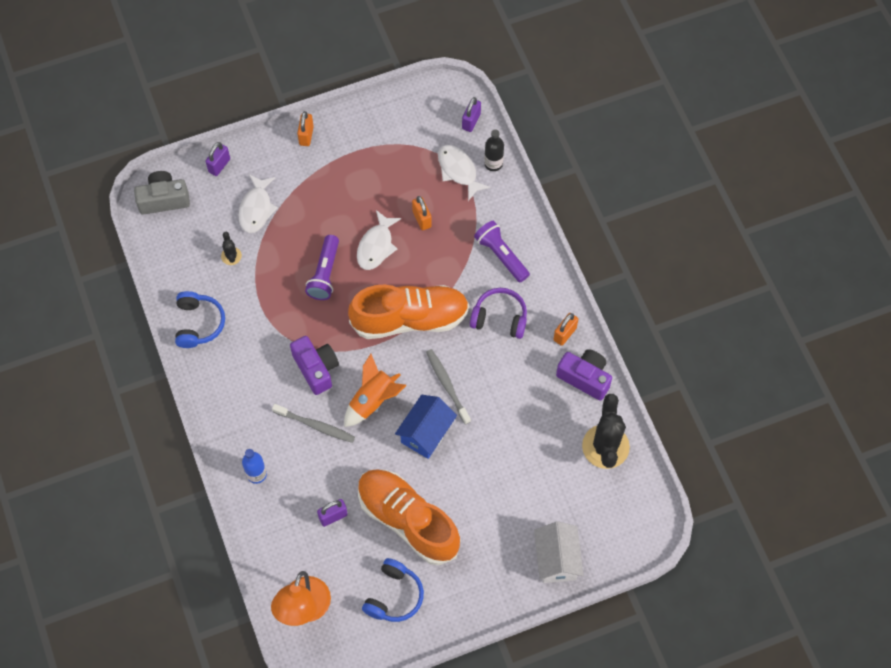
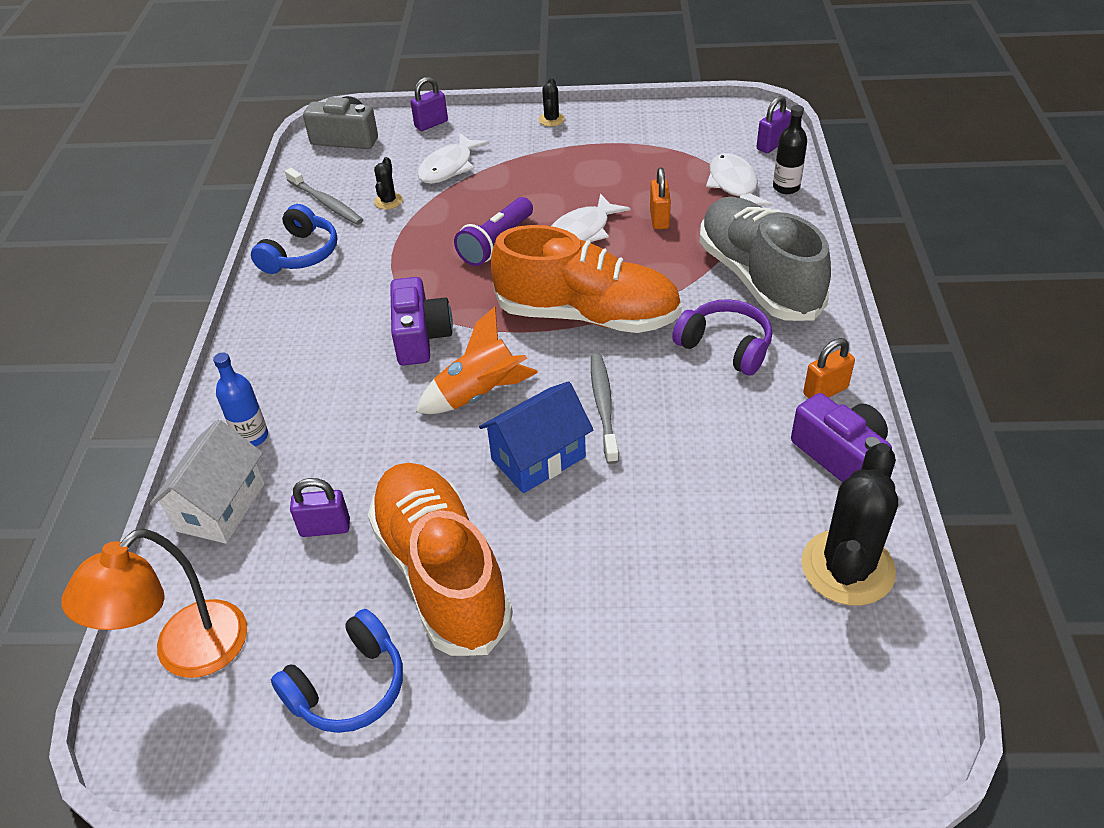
camera: 25 degrees right, 20 degrees down
(306, 135) = (551, 119): orange padlock -> black cactus
(315, 426) = (376, 402): grey toothbrush -> grey toothbrush (326, 203)
(501, 255) = (758, 279): purple flashlight -> grey shoe
(556, 559) = (684, 731): white house -> white house (220, 507)

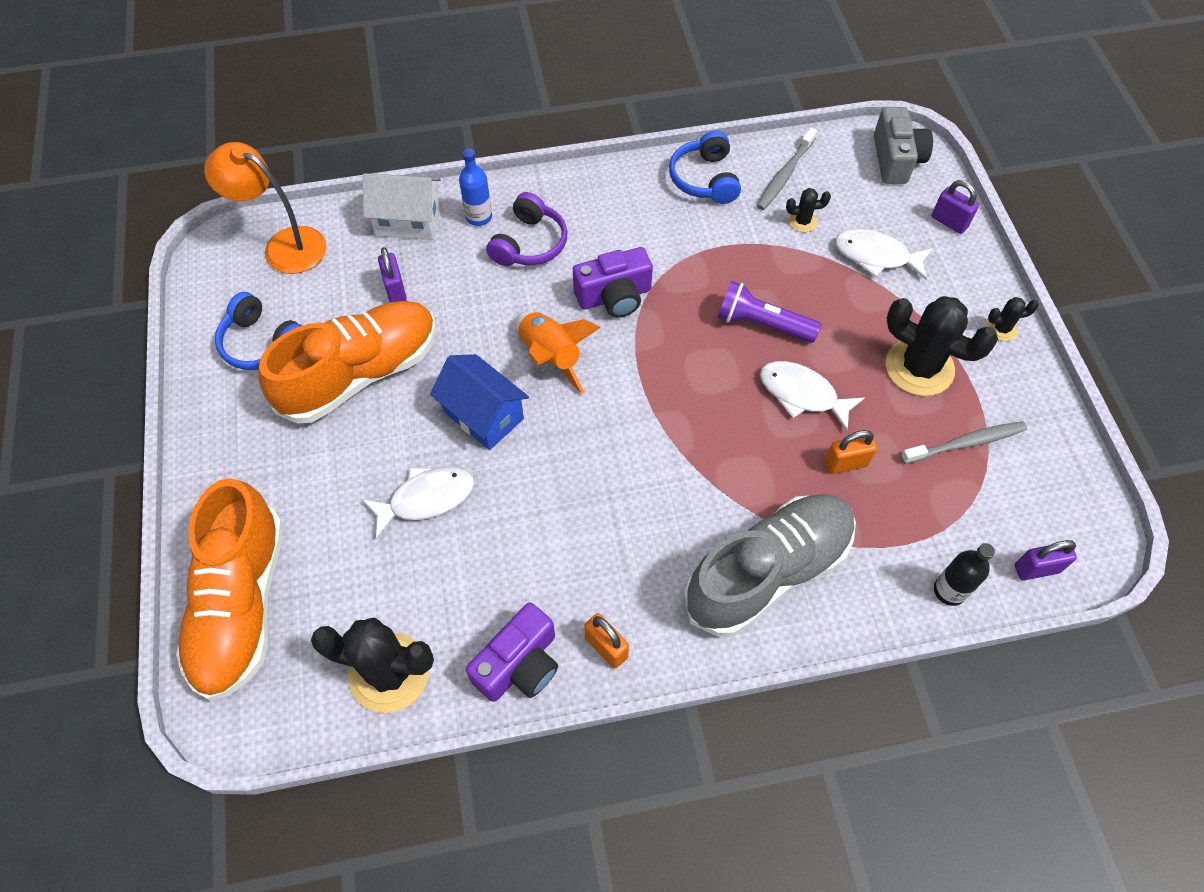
camera: 75 degrees right, 15 degrees up
(300, 254) = (705, 179): blue headphones -> blue headphones turned 75 degrees clockwise
(575, 165) = (919, 367): none -> black cactus
(587, 315) = (672, 421): orange shoe -> orange shoe (241, 604)
(603, 406) = (552, 454): grey toothbrush -> grey toothbrush (965, 443)
(725, 346) = (653, 549): purple headphones -> purple headphones (529, 243)
(733, 185) = (935, 532): white fish -> white fish (426, 499)
(772, 145) = (1036, 569): purple padlock -> purple padlock turned 45 degrees counterclockwise

